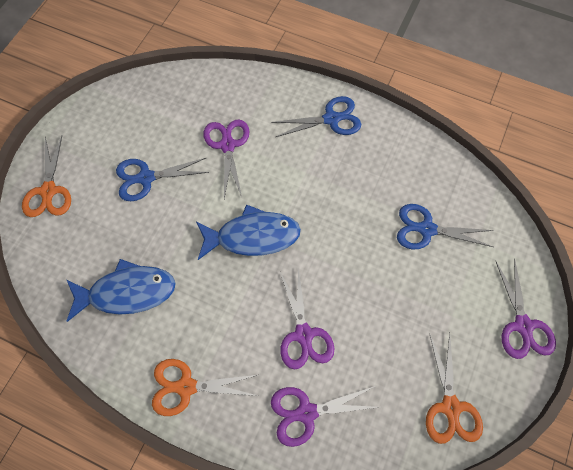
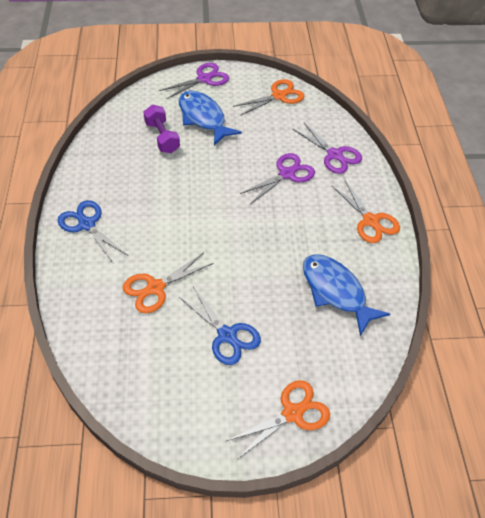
camera: 120 degrees left, 15 degrees down
(227, 145) = (155, 288): purple scissors -> orange scissors
(253, 236) = (233, 232): blue fish -> blue fish (203, 118)
(426, 229) = (162, 137): blue scissors -> purple dumbbell

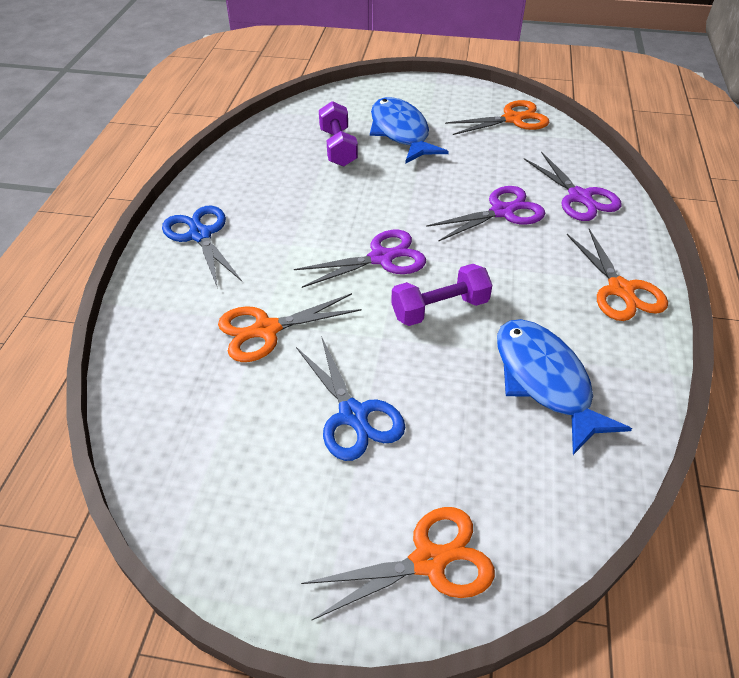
camera: 15 degrees right, 5 degrees down
(204, 79) = (415, 90): purple scissors -> purple scissors (381, 258)
(262, 253) = (439, 309): none -> purple dumbbell

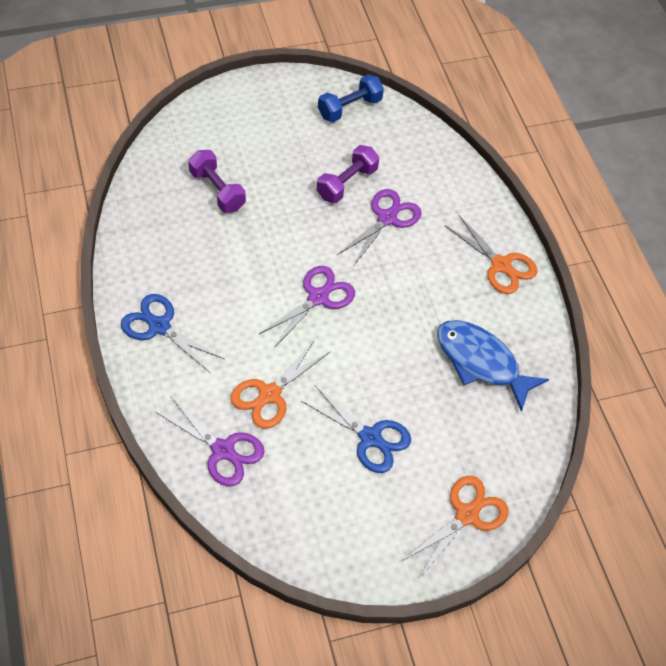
camera: 30 degrees left, 10 degrees up
(400, 132) = (262, 154): blue fish -> none
(439, 309) = (384, 329): purple dumbbell -> purple dumbbell (347, 183)
(513, 119) = (349, 108): orange scissors -> blue dumbbell
(579, 197) = (439, 183): purple scissors -> purple scissors (223, 450)

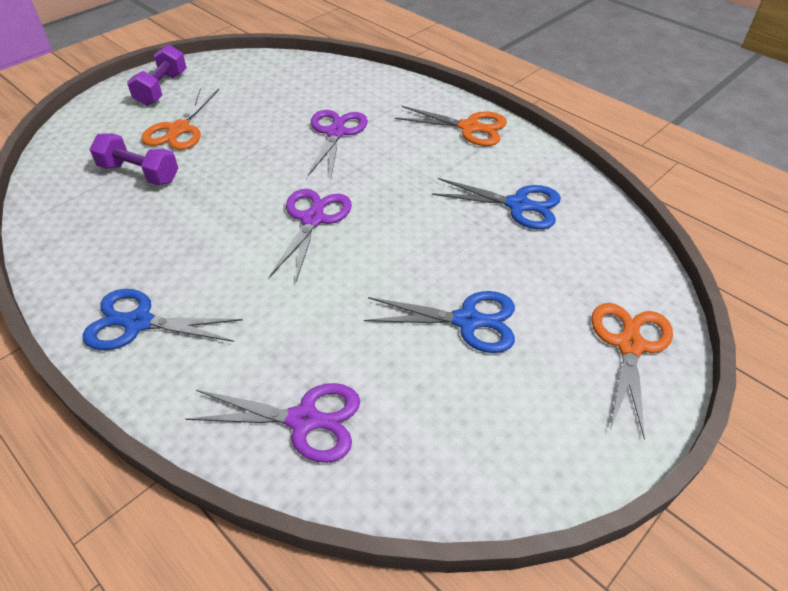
camera: 25 degrees left, 10 degrees down
(269, 394) = (322, 332): orange scissors -> orange scissors (179, 129)
(347, 183) = (276, 122): purple dumbbell -> purple dumbbell (162, 89)
(349, 108) = (240, 71): blue dumbbell -> none
(481, 362) = (518, 205): blue fish -> blue scissors

